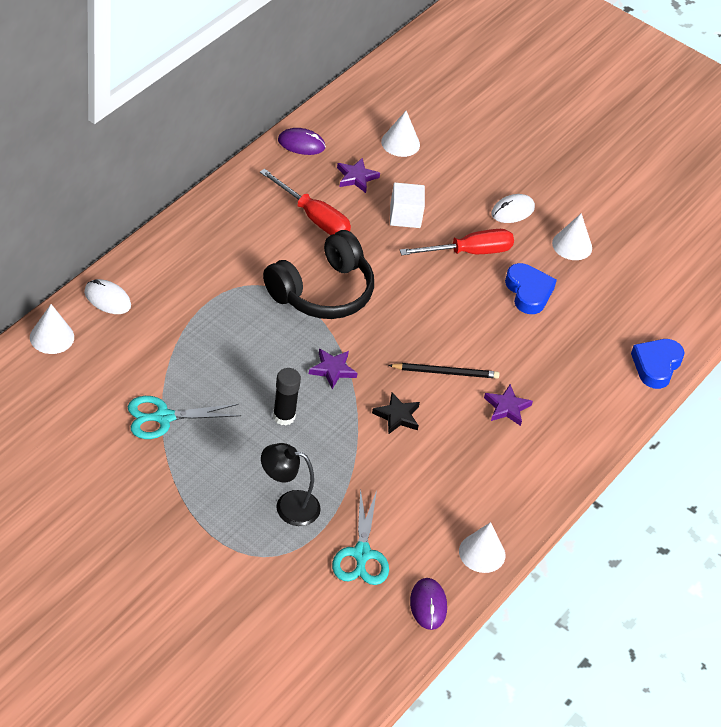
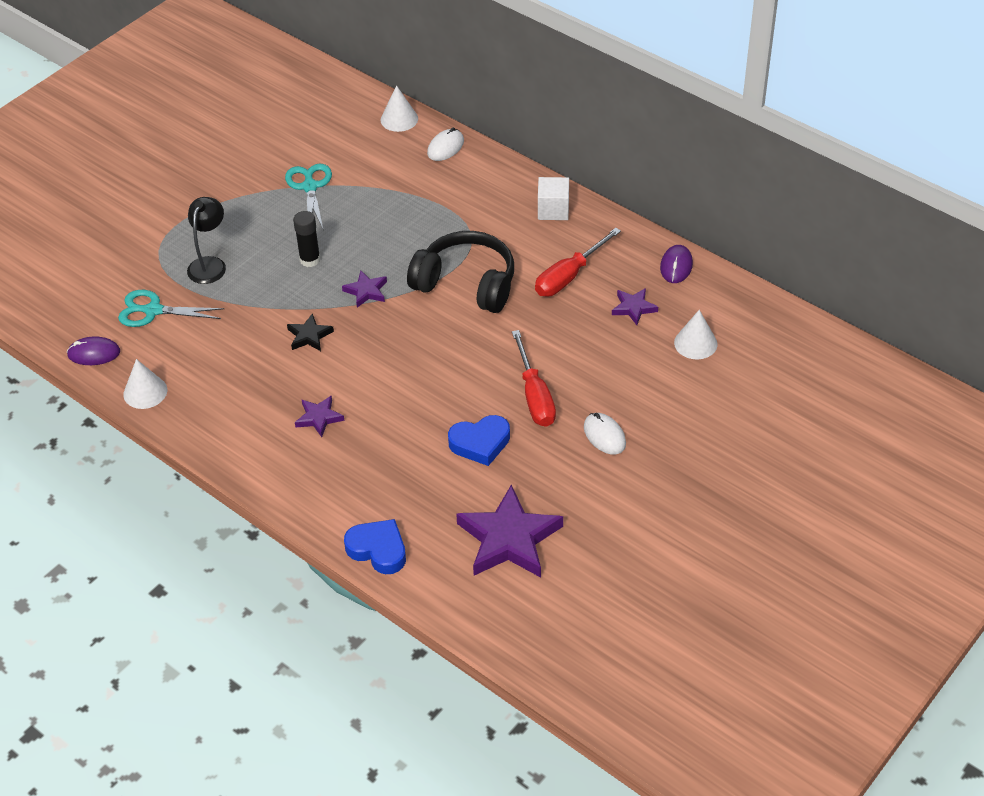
camera: 100 degrees right, 0 degrees up
(322, 292) = (466, 283): black headphones -> black headphones turned 150 degrees clockwise
(405, 216) = (581, 345): white cube -> white cube (553, 210)
(446, 372) = (364, 372): black pencil -> none
(572, 245) = (557, 486): white cone -> none
(632, 279) = (509, 539): none -> purple star

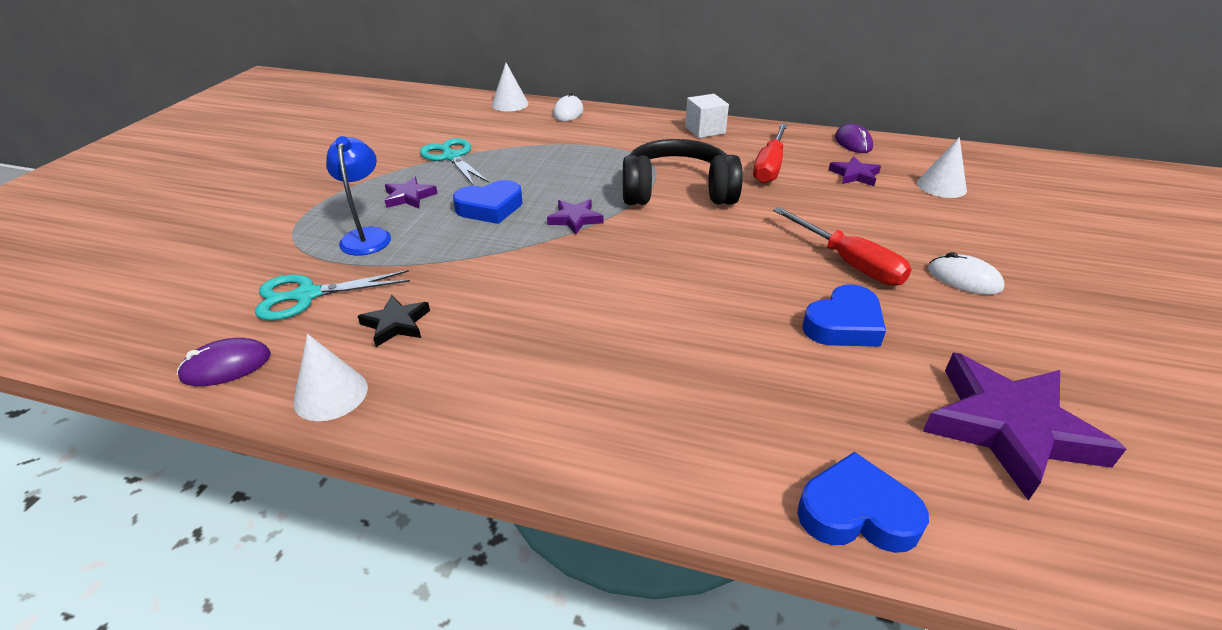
camera: 25 degrees left, 10 degrees down
(210, 264) = (367, 236): black lamp -> blue lamp
(309, 336) = (537, 272): black star -> black star (396, 324)
(310, 260) = (490, 208): black glue stick -> blue heart
(319, 418) = (616, 354): purple star -> purple star (409, 197)

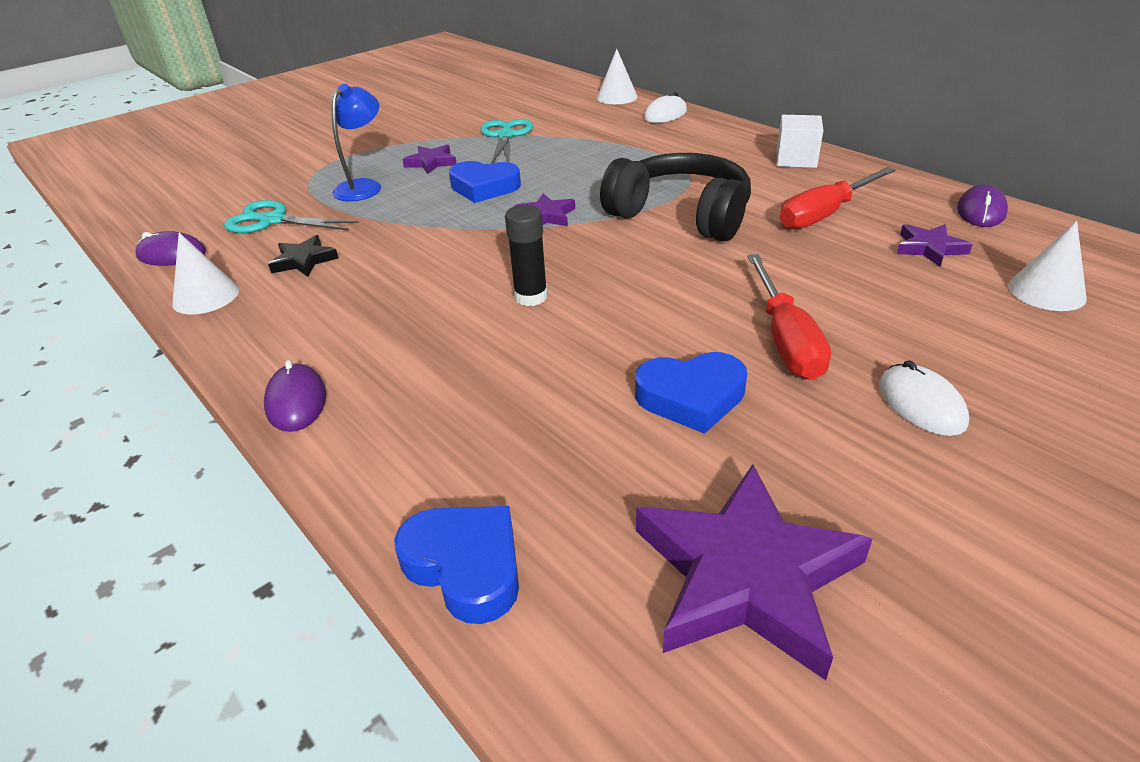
camera: 35 degrees right, 0 degrees up
(561, 452) = (296, 401): none -> purple mouse
(646, 289) = (531, 297): none -> black glue stick

